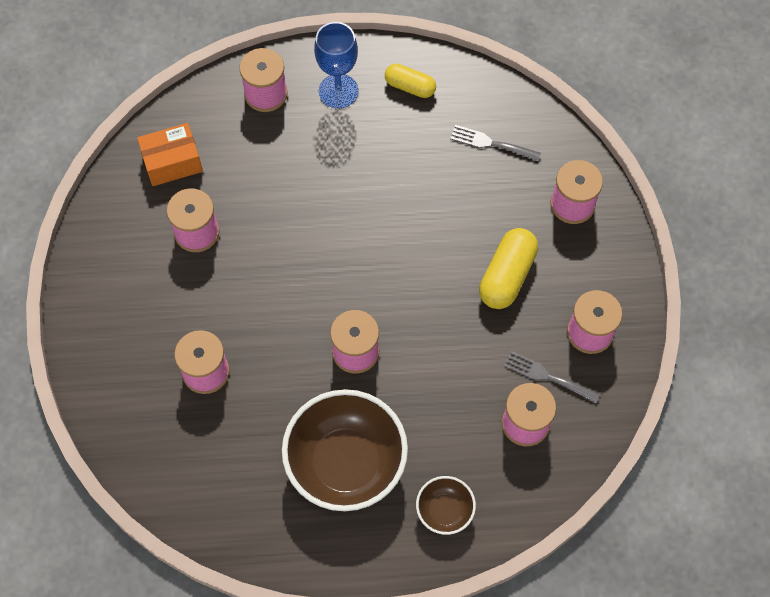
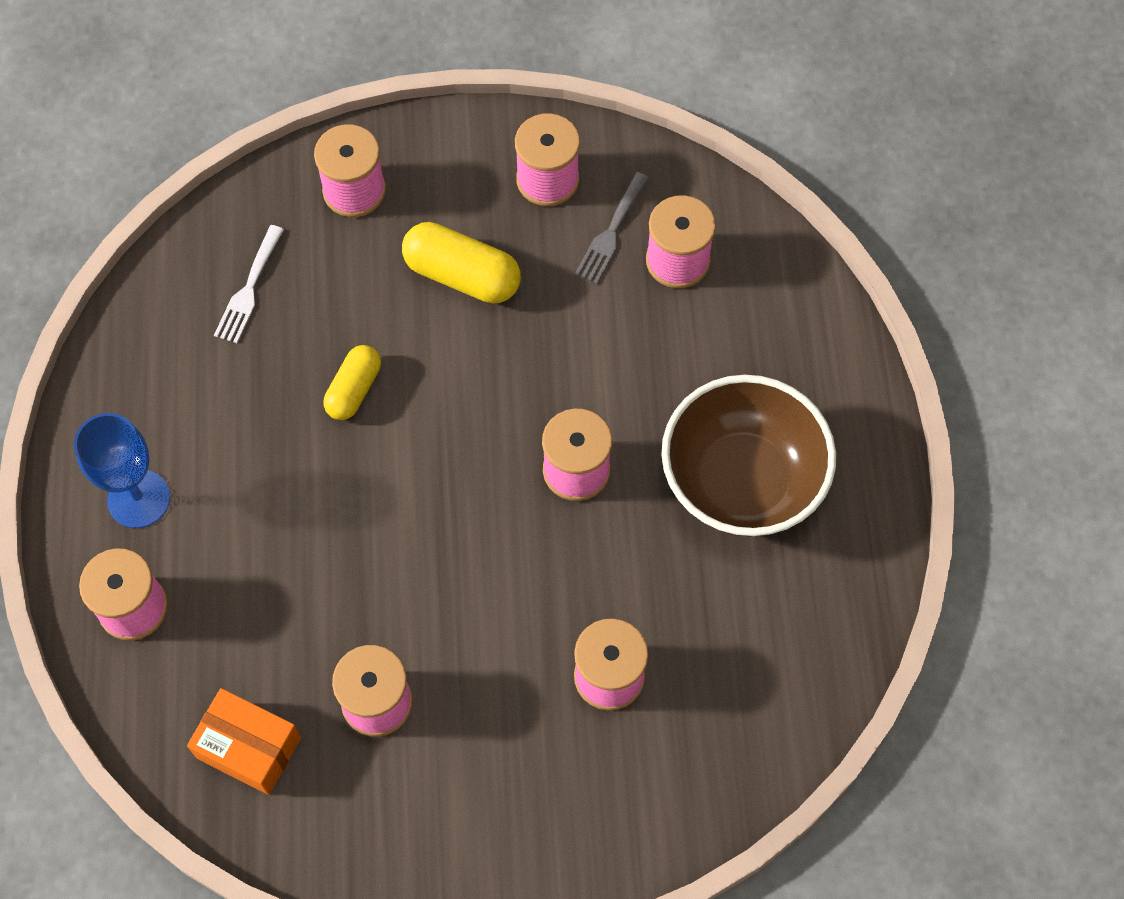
camera: 90 degrees left, 0 degrees up
(172, 162) = (249, 747): orange box -> orange box turned 45 degrees counterclockwise
(410, 87) = (141, 396): yellow capsule -> yellow capsule (354, 389)
(444, 511) = (801, 359): brown bowl -> none
(491, 143) = (249, 289): grey fork -> white fork

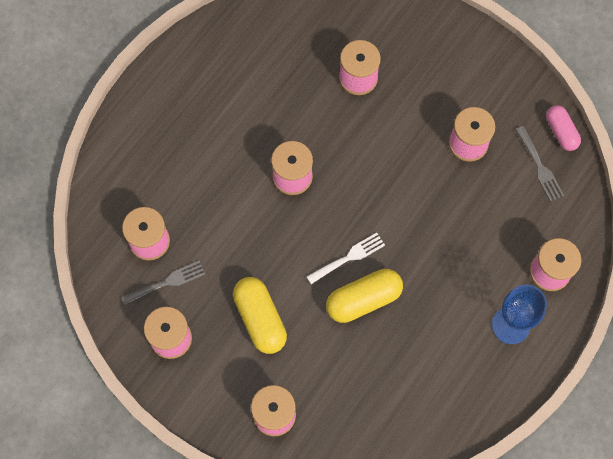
camera: 140 degrees left, 5 degrees up
(249, 289) = (374, 399): white fork -> white fork (348, 257)
(249, 747) = (540, 167): orange box -> grey fork
(254, 827) = (561, 132): none -> pink capsule
(354, 389) = (363, 299): yellow capsule -> yellow capsule, size x1.55
(742, 481) = (223, 113): brown bowl -> none

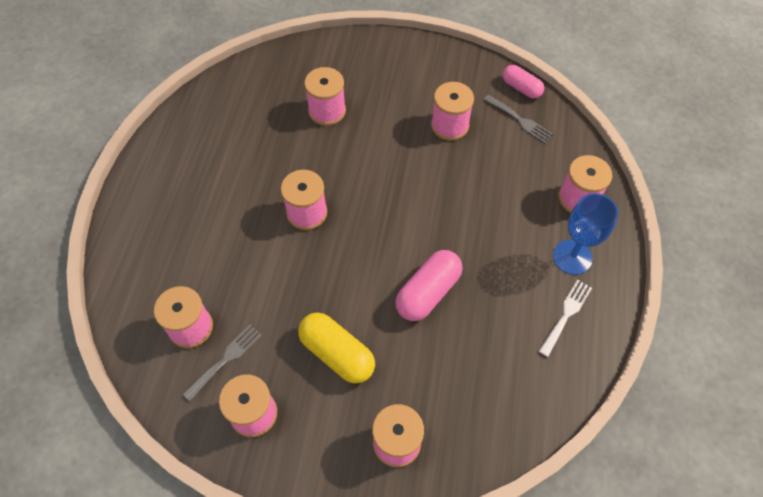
camera: 25 degrees left, 10 degrees down
(348, 257) = (394, 260): white fork -> white fork (566, 314)
(363, 299) = (428, 292): yellow capsule -> pink capsule

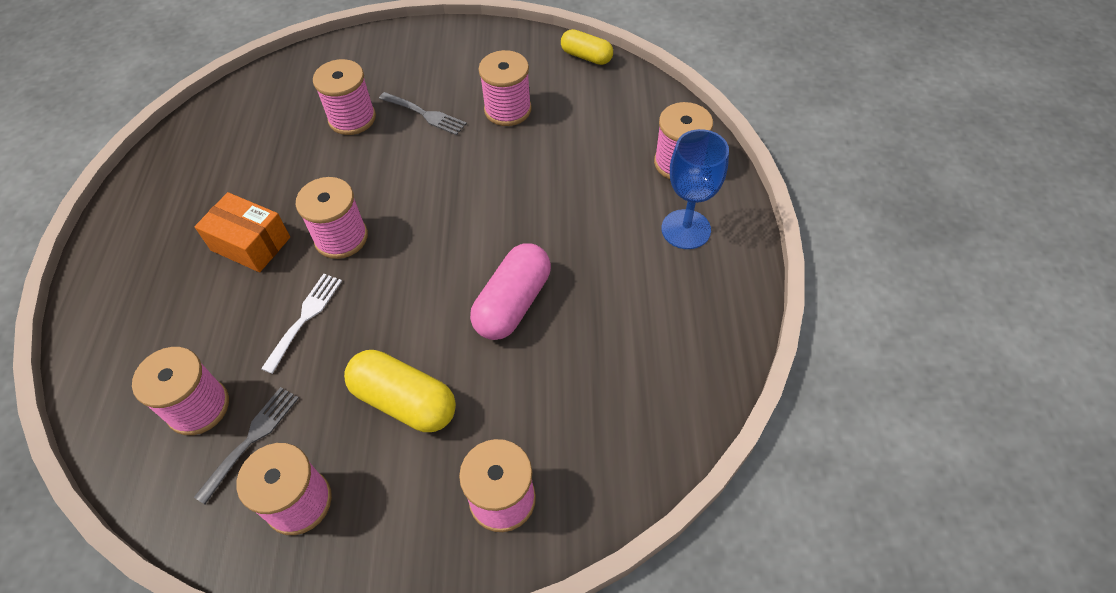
camera: 10 degrees left, 5 degrees down
(239, 204) = (250, 244): none -> orange box
(520, 120) = (591, 90): grey fork -> grey fork (425, 114)
(521, 88) = (586, 56): pink capsule -> yellow capsule
(566, 314) = (692, 297): white fork -> white fork (305, 318)

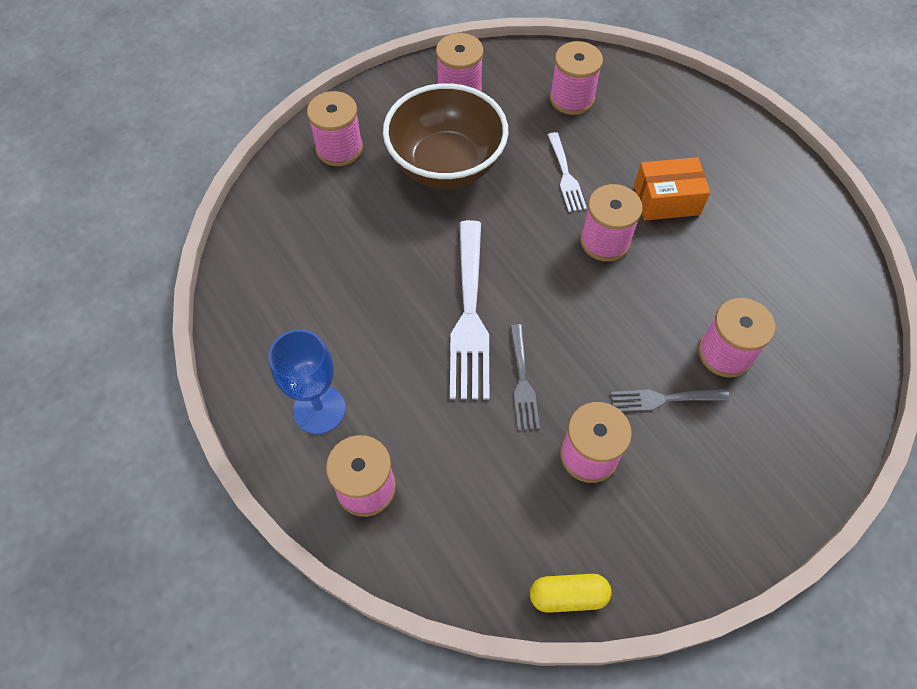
camera: 145 degrees right, 5 degrees up
(251, 439) = (520, 101): grey fork -> grey fork (522, 382)
(404, 401) = (446, 165): yellow capsule -> brown bowl
(511, 237) = (469, 316): none -> white fork
(512, 303) = (424, 263): pink capsule -> none

